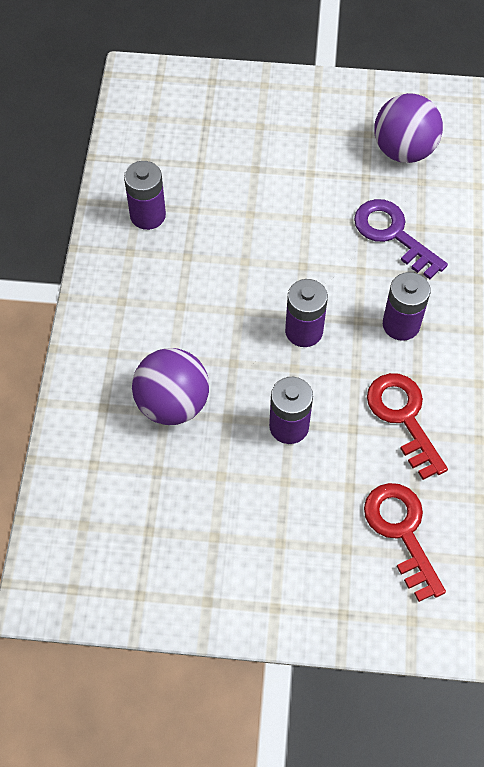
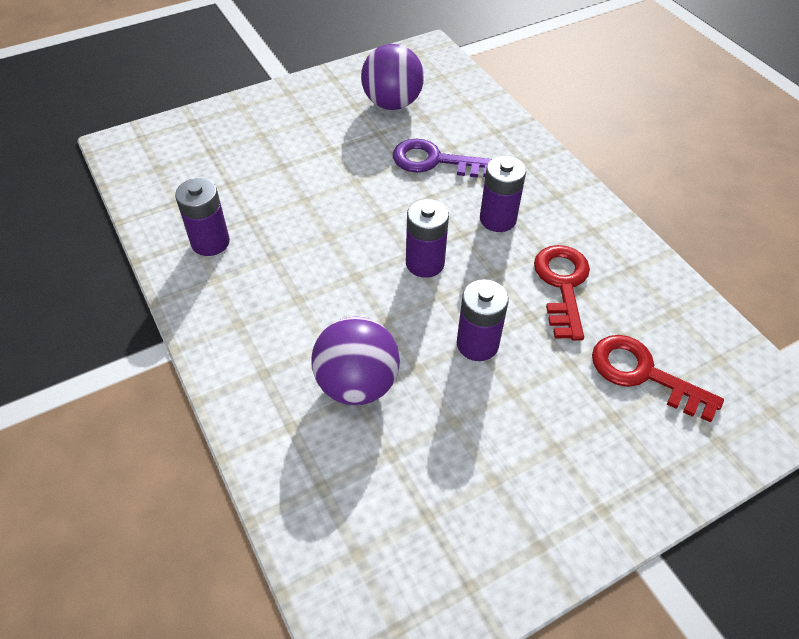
camera: 35 degrees left, 10 degrees down
(403, 418) = (562, 285): red key -> red key turned 60 degrees clockwise

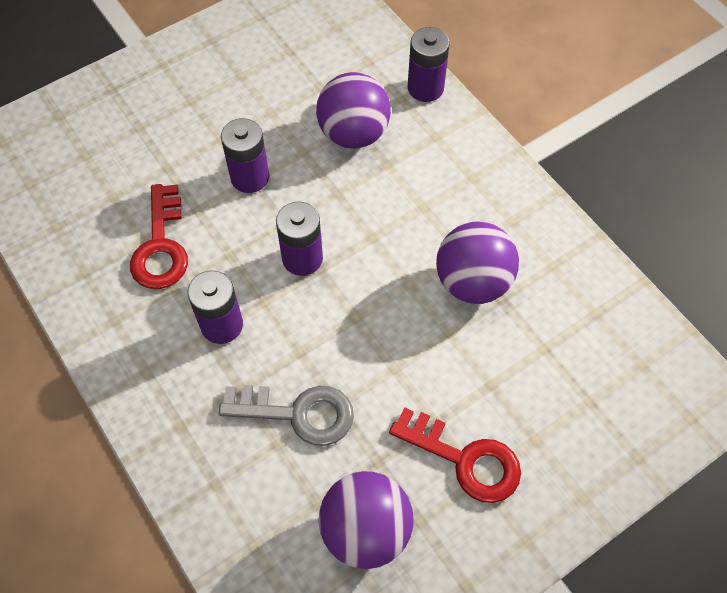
camera: 175 degrees right, 10 degrees up
(210, 242) = (533, 262): purple battery -> purple battery (425, 88)
(271, 232) = (472, 282): none -> purple ball
(435, 161) = (297, 413): purple key -> grey key
(643, 374) = (104, 163): red key -> red key (464, 459)

